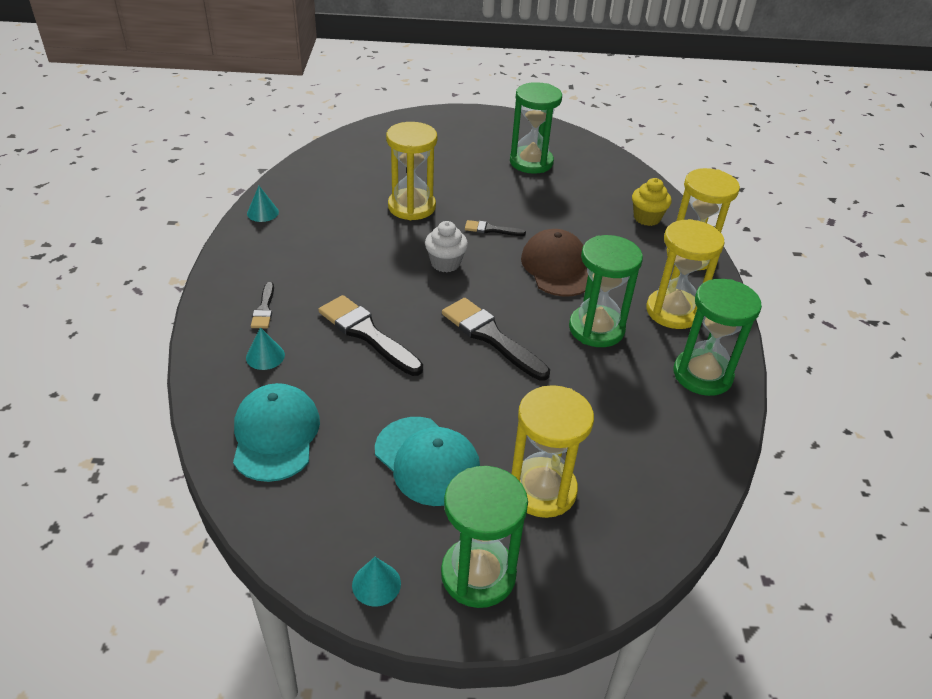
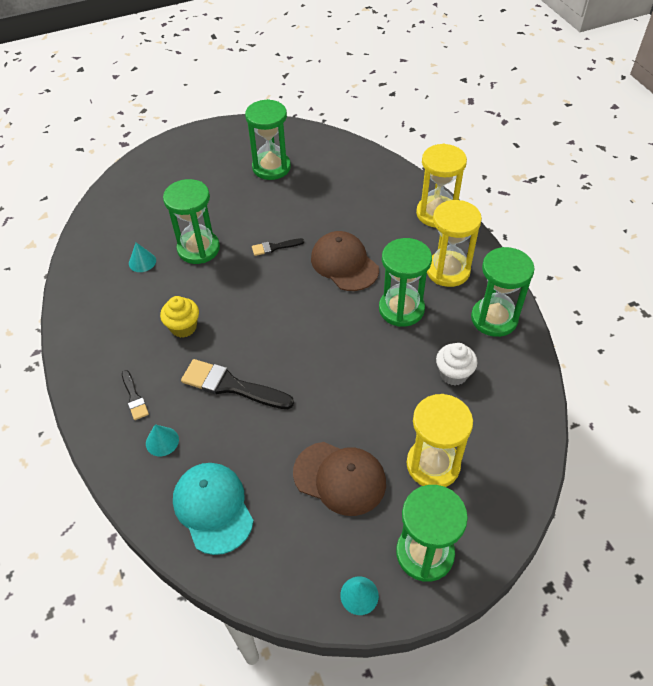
camera: 20 degrees left, 10 degrees up
(262, 212) = (75, 303): turquoise cone -> turquoise cone (142, 262)
(411, 207) = (198, 249): yellow hourglass -> green hourglass
(427, 461) = (340, 478): turquoise cap -> brown cap
(445, 263) = (256, 294): white cupcake -> white cupcake (453, 374)
(491, 337) = (328, 349): black brush -> none
(647, 218) = (388, 190): yellow cupcake -> yellow cupcake (183, 327)

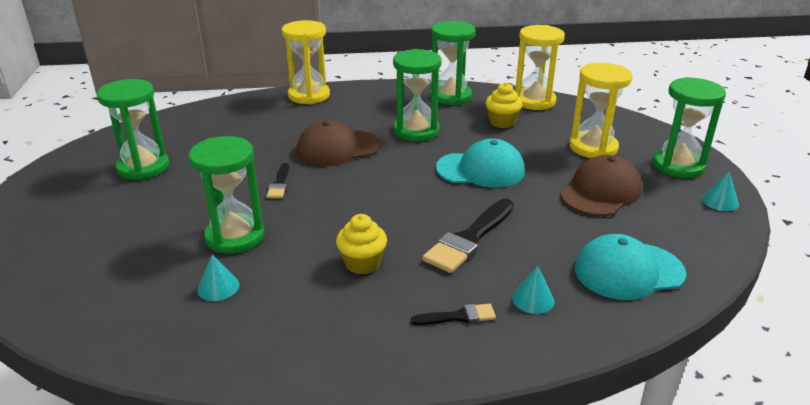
camera: 75 degrees left, 20 degrees down
(346, 373) = (480, 170): none -> turquoise cap
(448, 270) = (384, 103): yellow hourglass -> yellow hourglass (534, 101)
(453, 374) = (502, 122): white cupcake -> yellow cupcake

